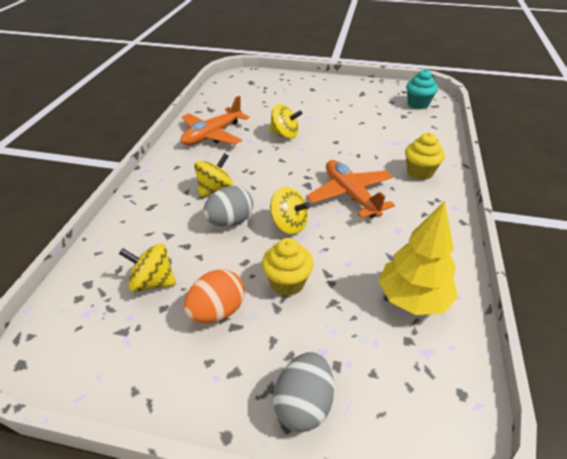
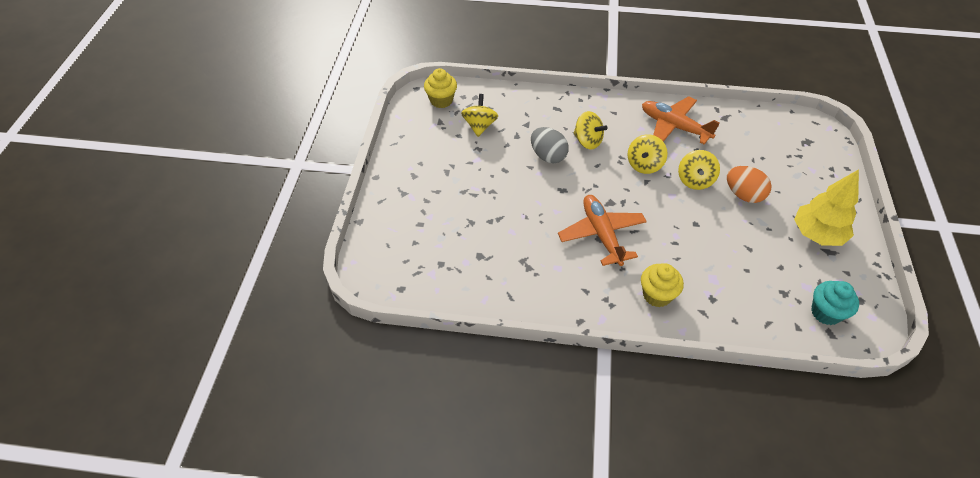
camera: 85 degrees right, 10 degrees up
(217, 311) = (458, 161): orange egg -> orange egg (743, 195)
(287, 283) = (487, 195): yellow cupcake -> yellow cupcake (441, 100)
(288, 225) = (551, 192): yellow spinning top -> yellow spinning top (644, 165)
(303, 404) = (393, 208): grey egg -> none
(350, 195) = (601, 234): orange plane -> orange plane turned 75 degrees counterclockwise
(412, 299) = (479, 270): yellow tree -> yellow tree (817, 234)

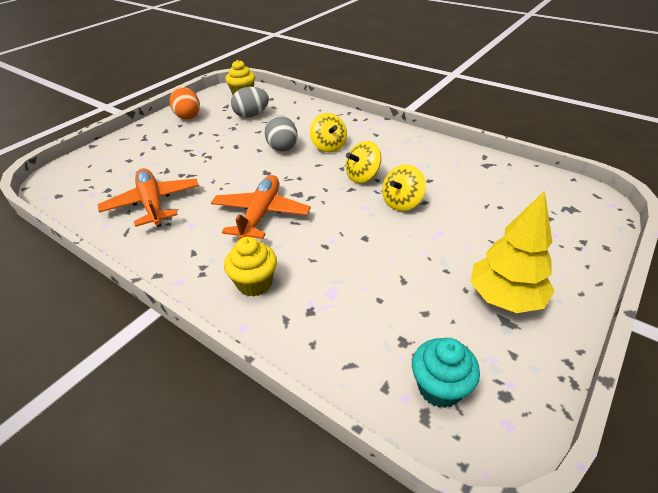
camera: 30 degrees right, 10 degrees down
(479, 126) = (251, 115): yellow spinning top -> grey egg
(674, 126) = (424, 158): orange plane -> orange plane (153, 204)
(743, 195) = (445, 231): orange egg -> orange egg (188, 116)

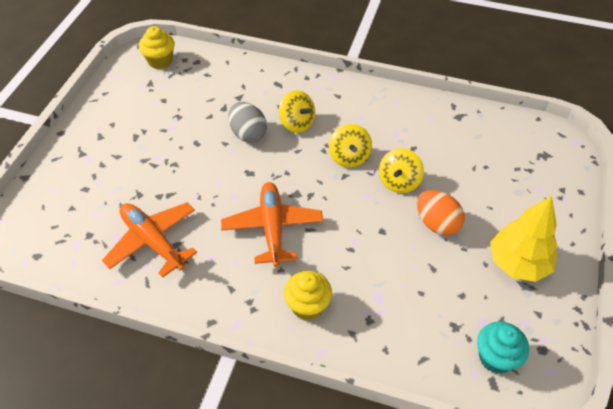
camera: 20 degrees left, 10 degrees up
(188, 116) = (113, 108): orange egg -> orange egg (437, 224)
(251, 115) = (189, 93): grey egg -> none
(362, 176) = (349, 157): yellow spinning top -> yellow spinning top turned 45 degrees counterclockwise

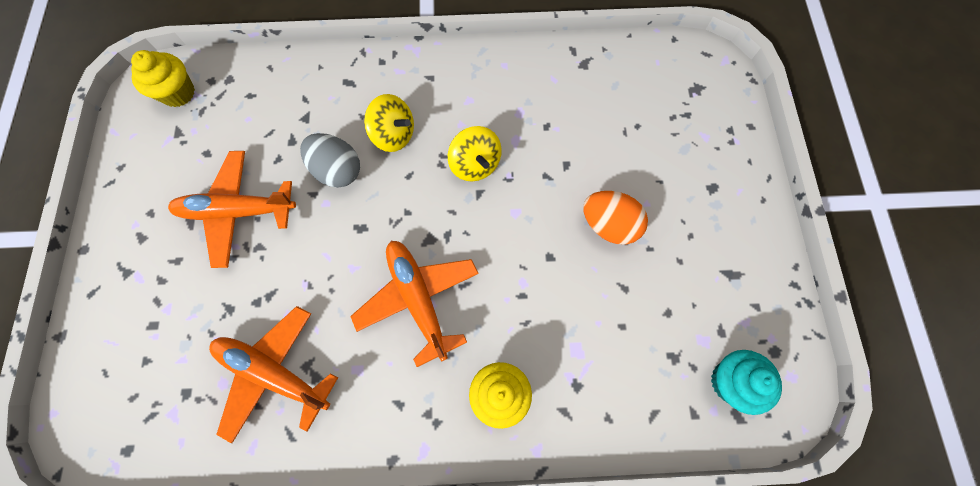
camera: 20 degrees left, 20 degrees up
(170, 139) = (238, 211): none -> orange plane
(399, 182) = (546, 181): yellow spinning top -> none
(518, 263) = (714, 247): yellow tree -> none

